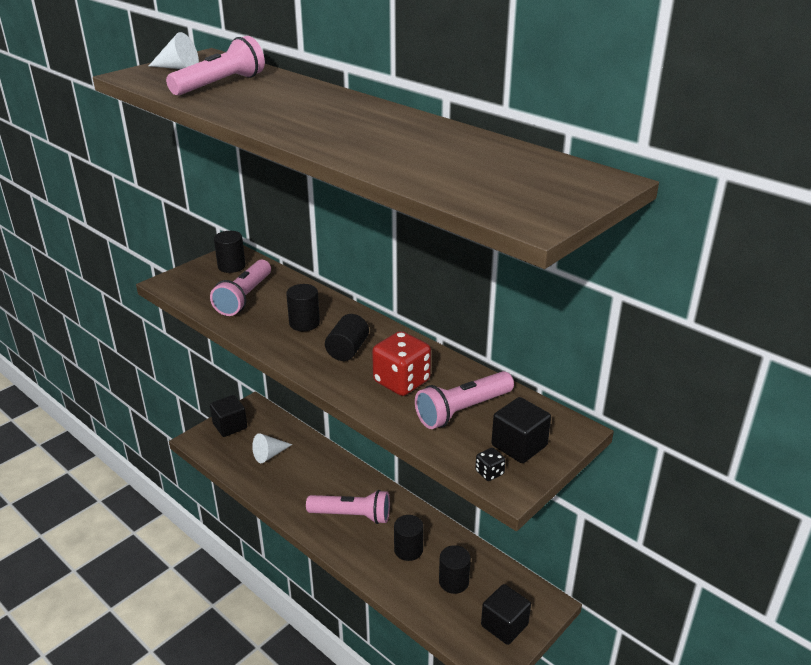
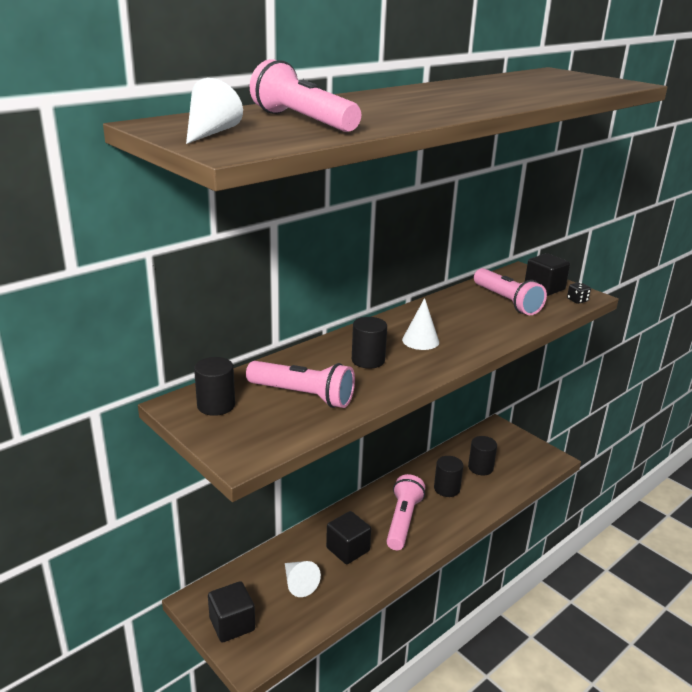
camera: 85 degrees left, 5 degrees down
(347, 350) = (420, 340): black cylinder -> white cone
(401, 382) = (470, 320): red dice -> none
(504, 625) = (520, 449): black cube -> black cube (348, 549)

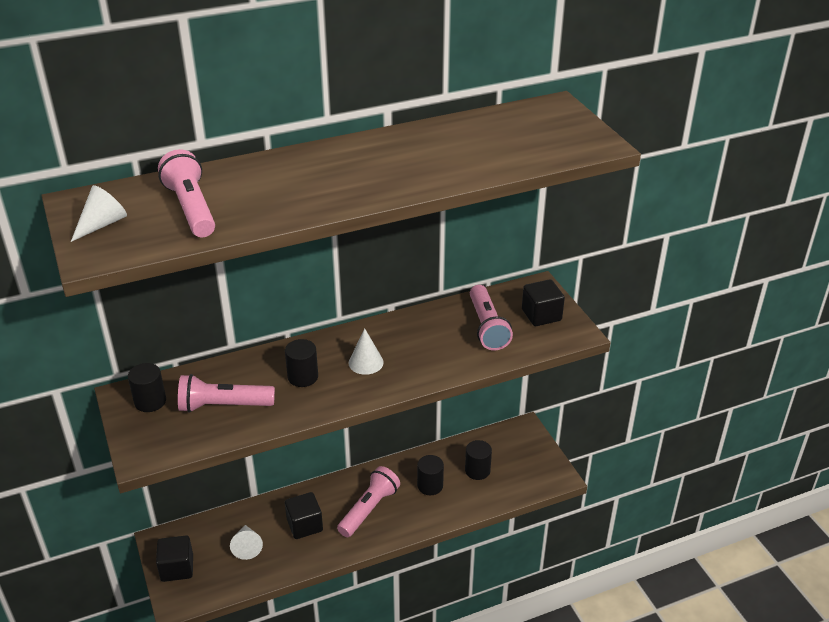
camera: 20 degrees right, 10 degrees up
(303, 396) = (223, 406): pink flashlight -> pink flashlight turned 135 degrees clockwise
(577, 300) = (561, 338): black dice -> none

